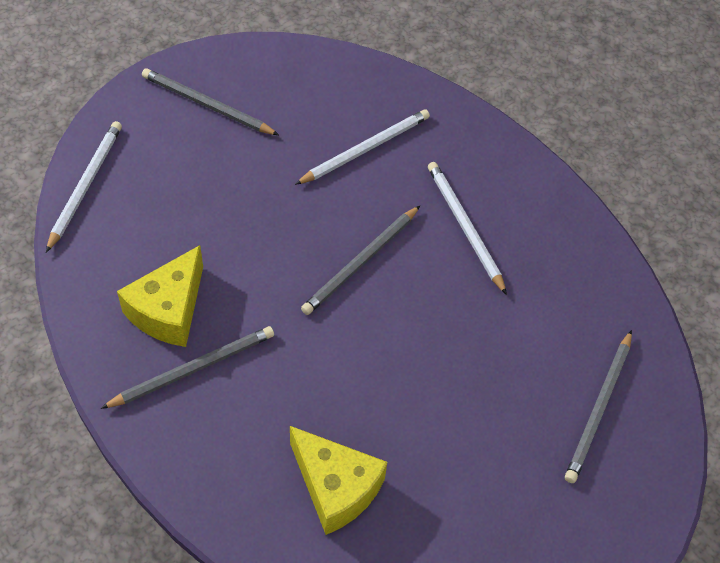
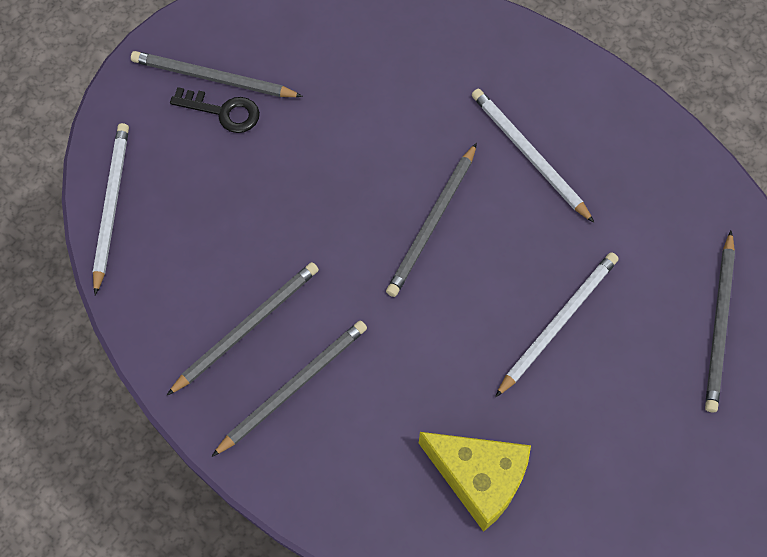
camera: 10 degrees left, 10 degrees up
(169, 310) = (247, 327): yellow cheese -> grey pencil
(207, 133) = (223, 111): none -> black key
(365, 149) = (399, 89): white pencil -> white pencil (558, 323)

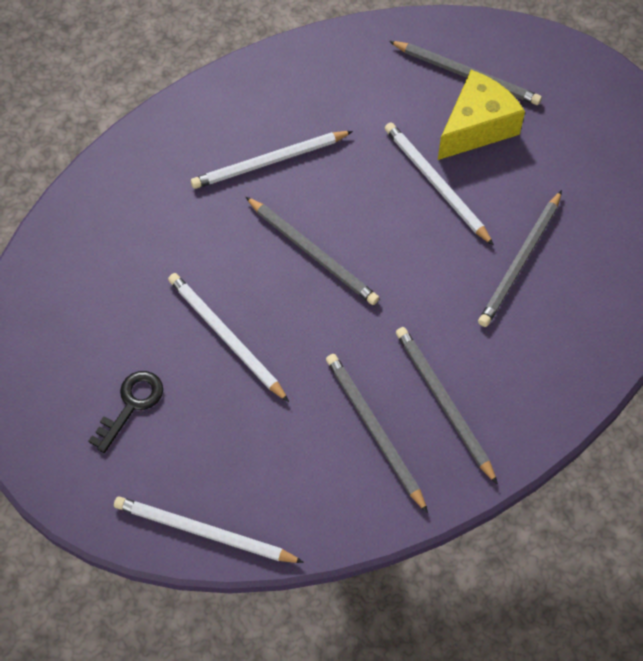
camera: 75 degrees left, 5 degrees down
(213, 78) = (88, 407): grey pencil -> grey pencil (520, 261)
(315, 170) = (226, 337): none -> white pencil
(478, 478) = (560, 278): yellow cheese -> yellow cheese (476, 127)

